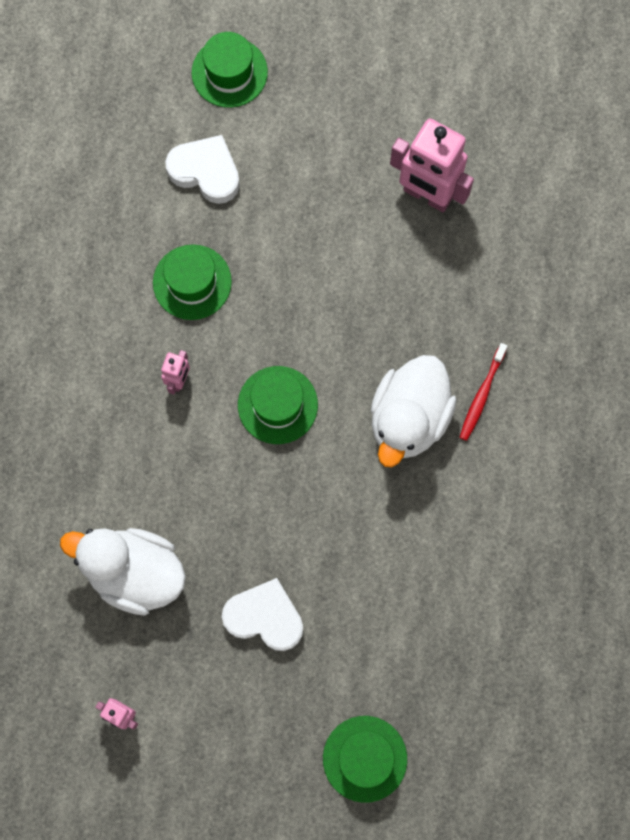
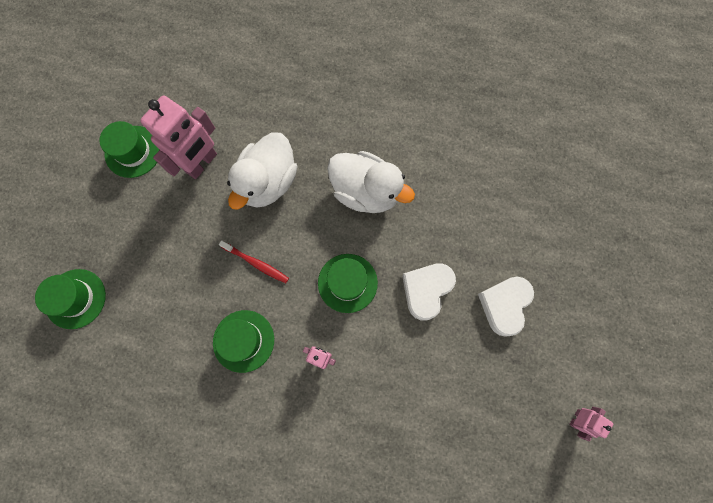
camera: 85 degrees left, 0 degrees up
(135, 573) = (469, 402): white duck -> white duck (268, 182)
(206, 171) = (155, 323): white heart -> white heart (426, 290)
(365, 758) = (603, 243): green hat -> green hat (133, 151)
(481, 395) = (354, 142): red toothbrush -> red toothbrush (256, 263)

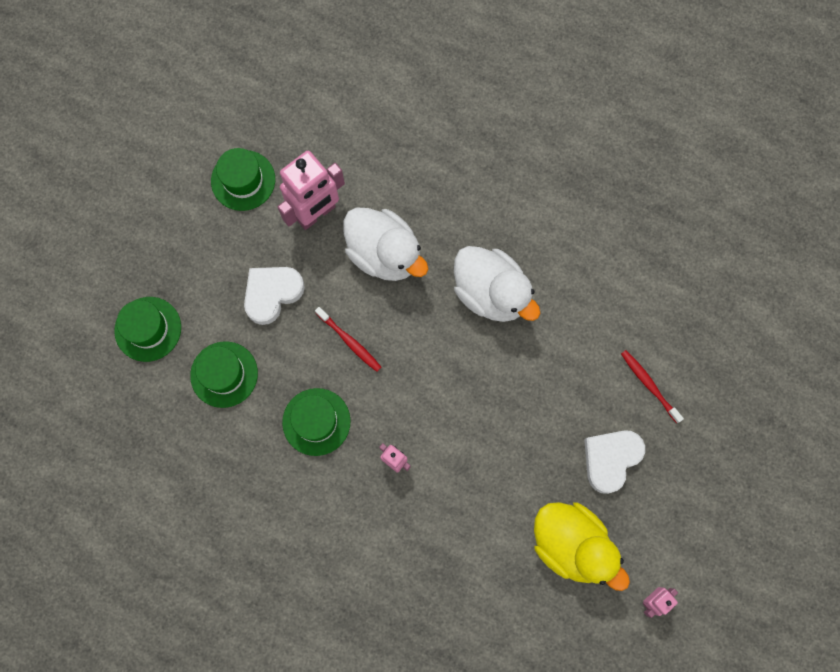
camera: 15 degrees right, 0 degrees up
(268, 182) = (384, 254): white duck -> white duck turned 90 degrees counterclockwise
(347, 283) = (444, 389): green hat -> green hat (224, 374)
(426, 290) = (529, 420): white heart -> white heart (272, 294)
(493, 388) = (571, 544): none -> yellow duck
(517, 233) = (649, 384): none -> red toothbrush

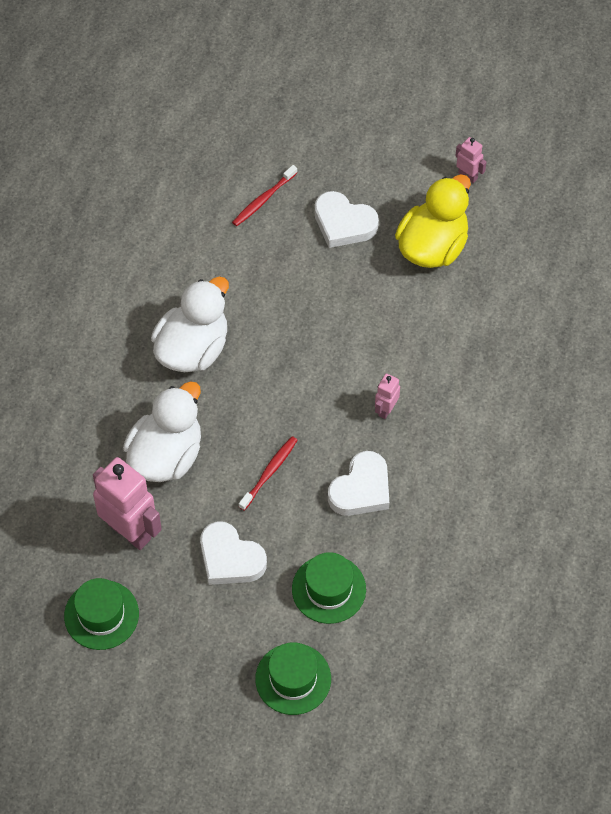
camera: 100 degrees left, 15 degrees down
(316, 421) = (361, 489): green hat -> white heart

